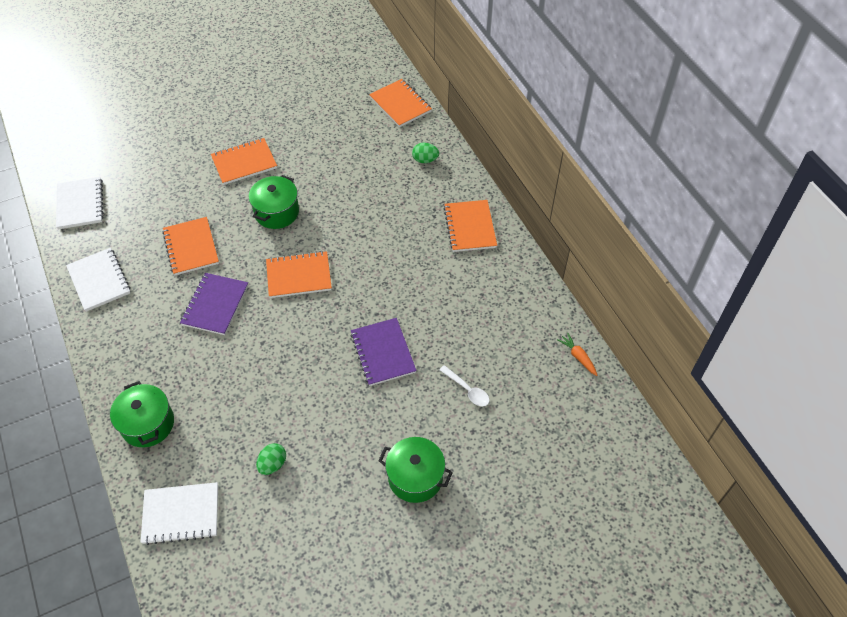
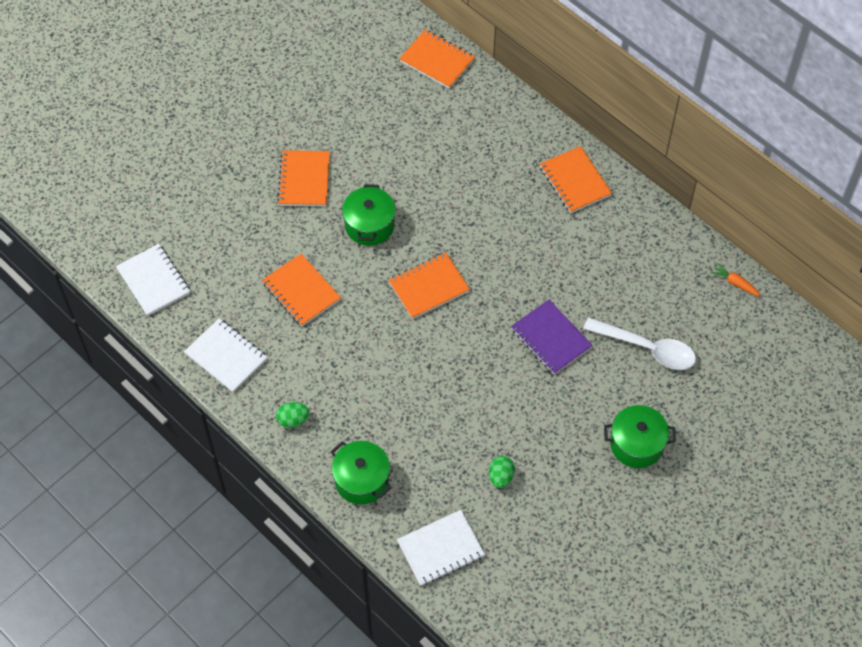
camera: 20 degrees left, 5 degrees up
(215, 305) = (361, 343): purple notebook -> none
(244, 163) = (304, 180): orange notebook -> orange notebook turned 45 degrees counterclockwise
(425, 160) = (494, 119): green egg -> green egg (293, 420)
(467, 390) = (647, 348): white spoon -> white spoon, size x1.85

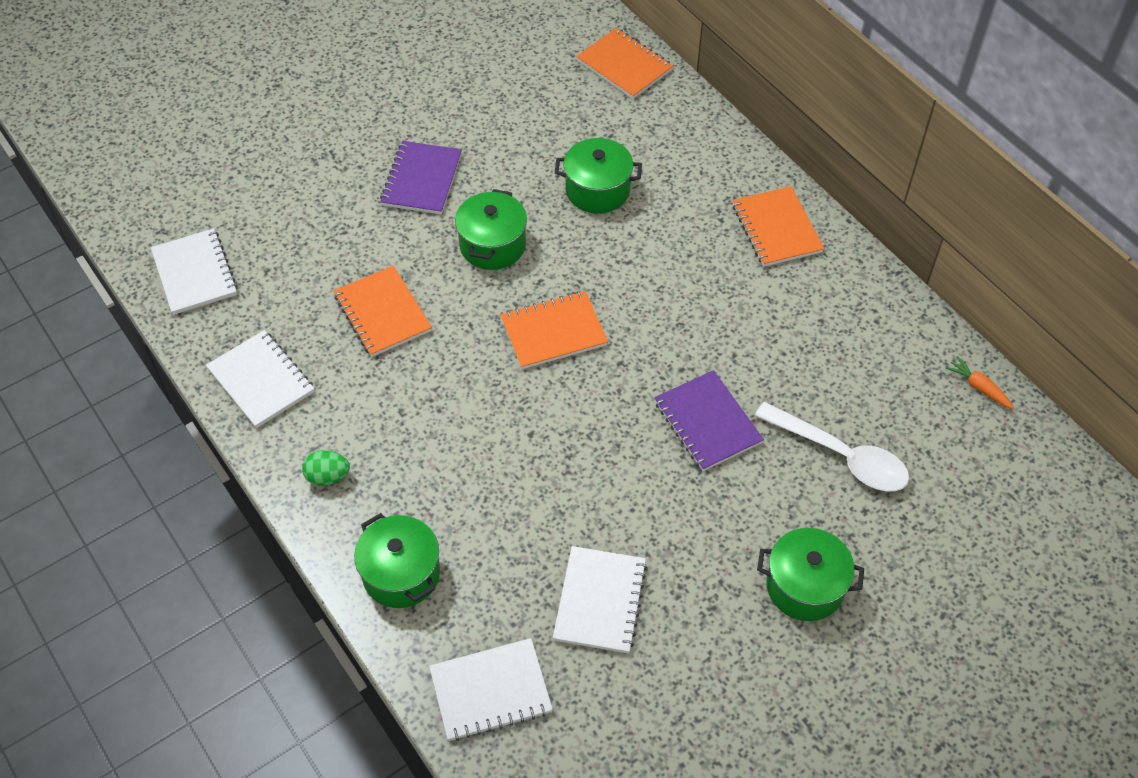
camera: 10 degrees right, 5 degrees down
(304, 180) = (422, 180): orange notebook -> purple notebook
(438, 169) = (597, 190): none -> green pot
(501, 477) = (599, 601): green egg -> white notebook

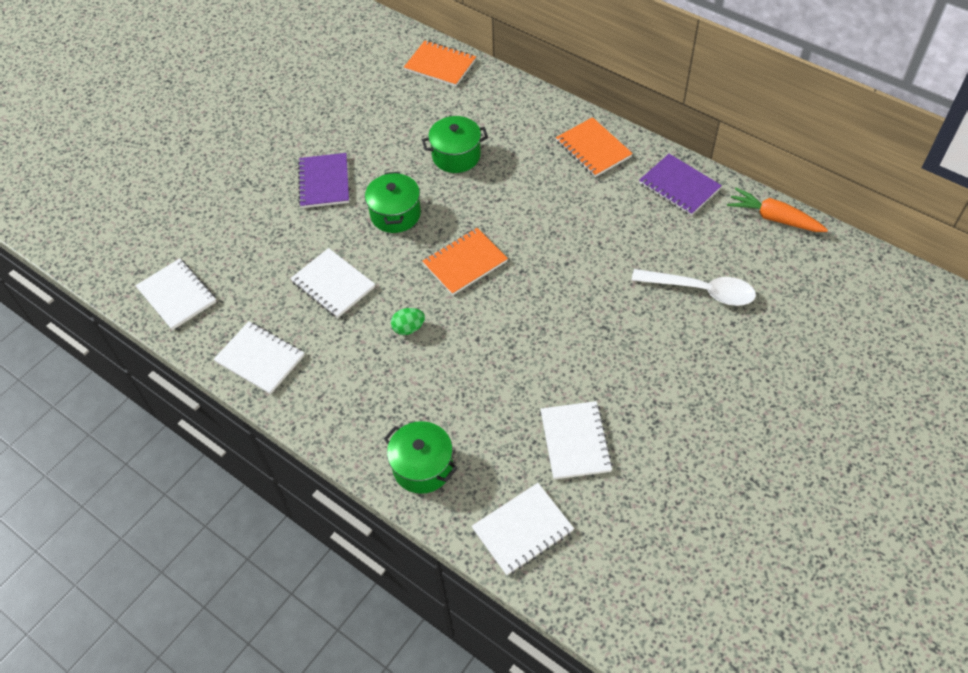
camera: 15 degrees left, 0 degrees up
(328, 476) = (339, 413): green egg -> green egg (408, 328)
(383, 313) = (333, 284): orange notebook -> white notebook
(707, 422) = (600, 294): purple notebook -> purple notebook (679, 186)
(804, 586) = (713, 387): green pot -> none
(979, 387) = (774, 218): orange carrot -> orange carrot, size x1.77

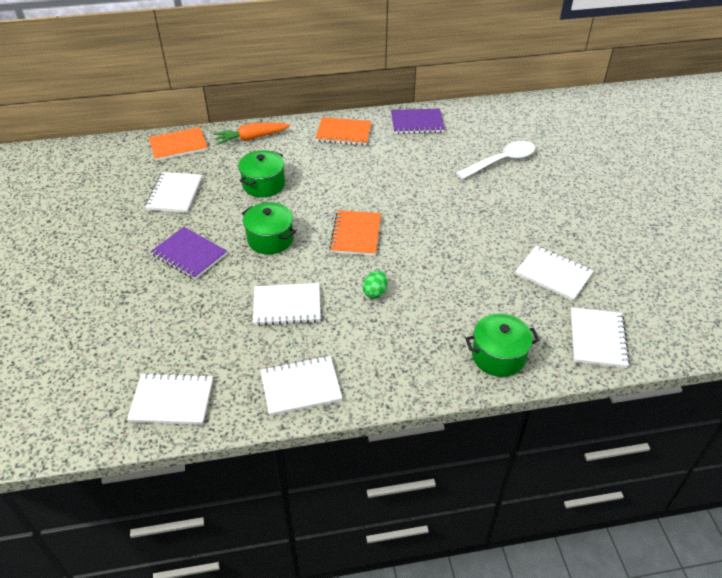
camera: 50 degrees left, 10 degrees down
(380, 115) = (175, 194): none -> white notebook
(774, 218) = (483, 109): orange carrot -> orange carrot (251, 138)

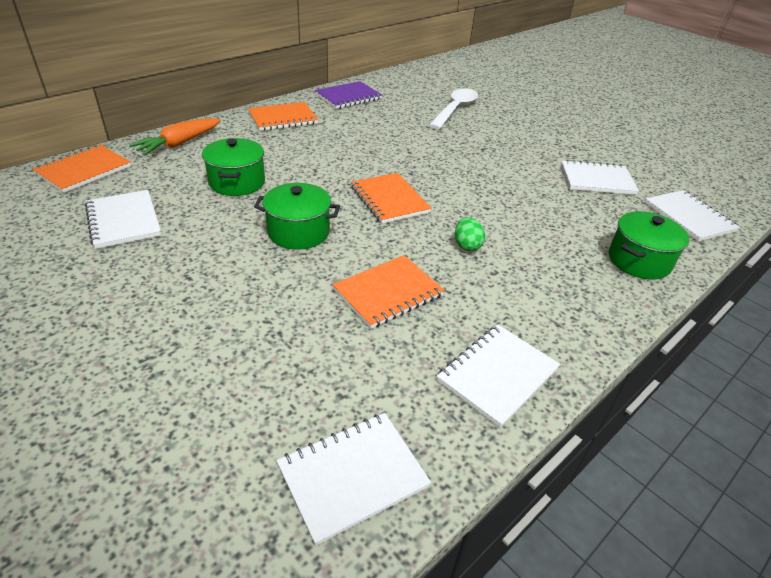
camera: 35 degrees left, 5 degrees down
(189, 254) = (207, 280): purple notebook -> none
(287, 306) = (388, 293): white notebook -> orange notebook

